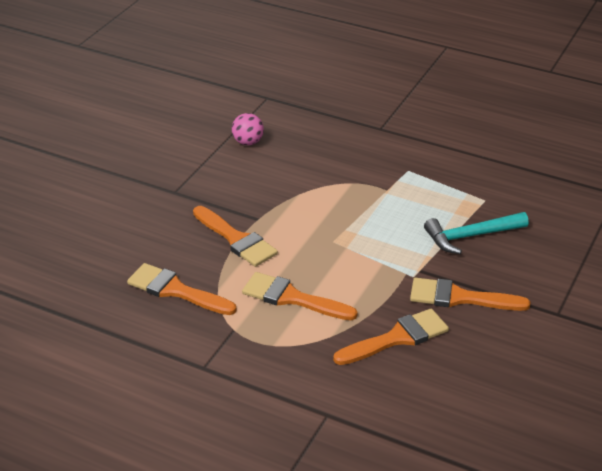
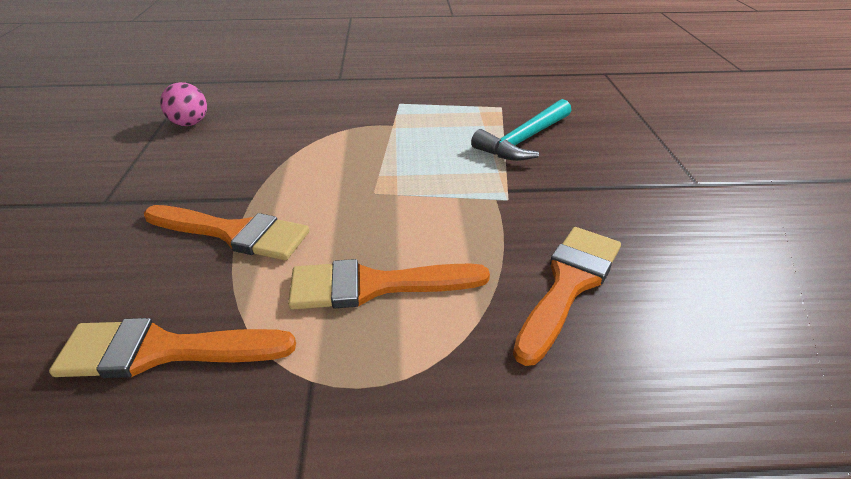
camera: 30 degrees left, 0 degrees up
(460, 298) = (584, 204): orange brush -> none

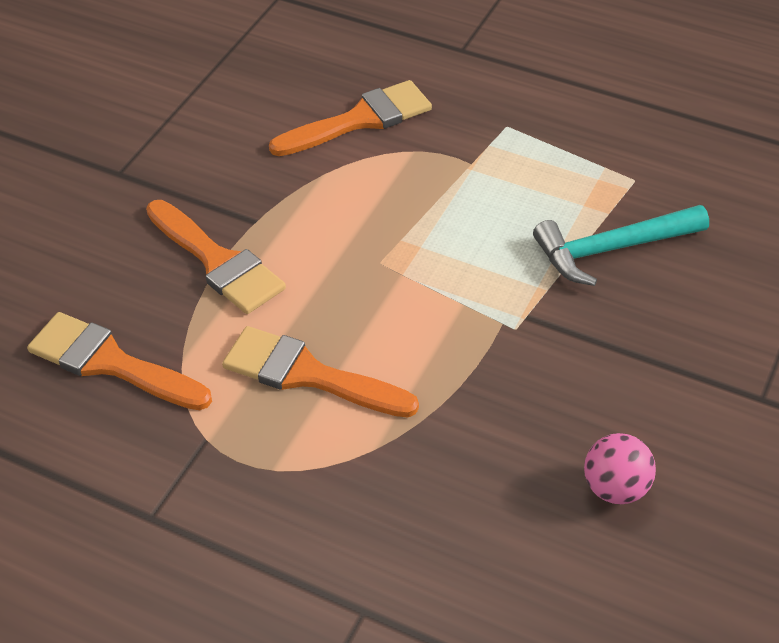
camera: 30 degrees right, 10 degrees up
(190, 123) = (244, 78): pink ball -> pink ball (615, 488)
(569, 284) = (487, 452): orange brush -> orange brush (360, 120)

